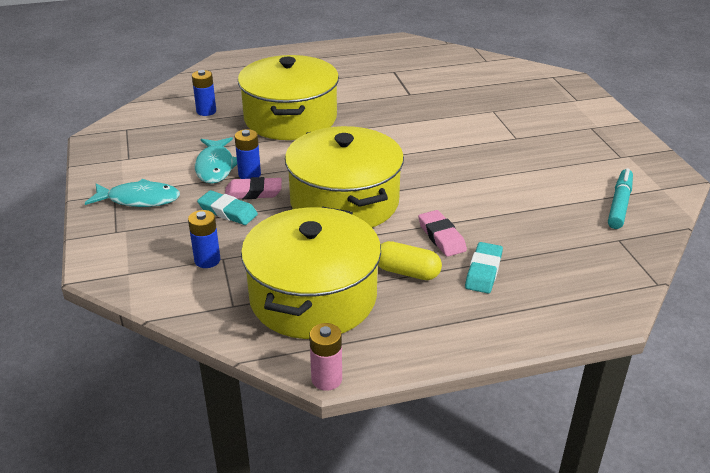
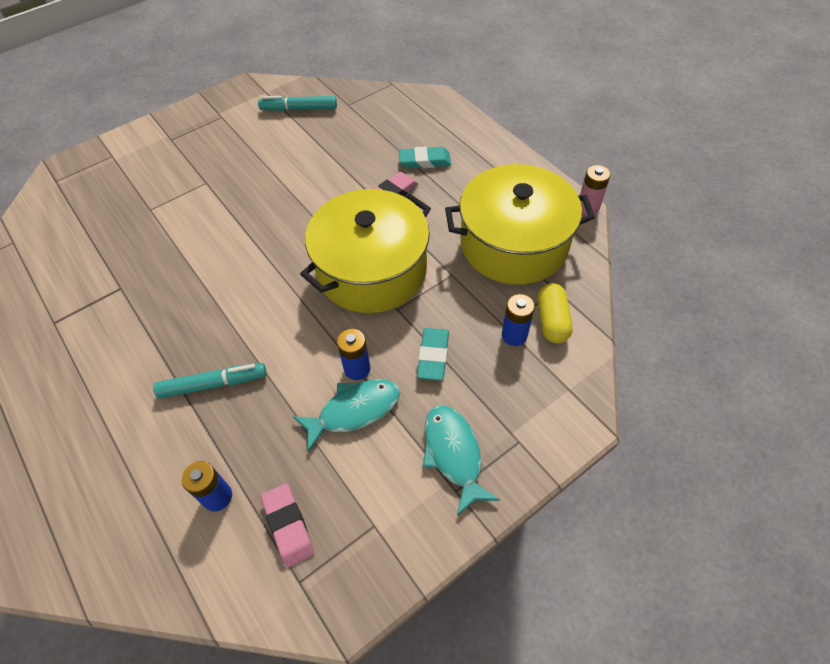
camera: 110 degrees left, 20 degrees up
(253, 192) = (389, 349): pink eraser -> pink eraser (288, 526)
(290, 118) = (213, 384): yellow pot -> turquoise marker
(407, 272) = (450, 200): yellow capsule -> yellow capsule (552, 321)

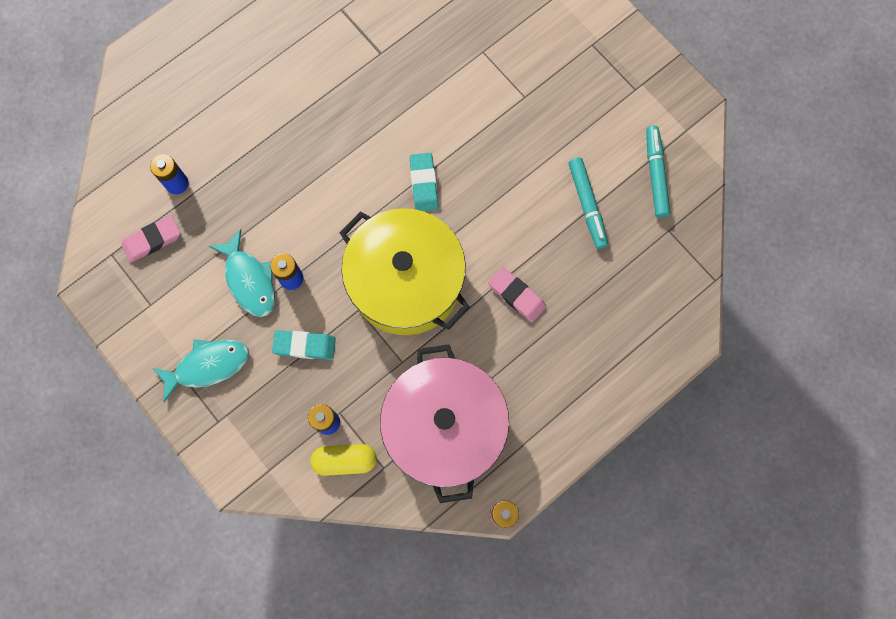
camera: 85 degrees right, 20 degrees up
(213, 384) = (277, 158): turquoise marker -> turquoise marker (587, 205)
(425, 161) = (570, 328): turquoise eraser -> turquoise eraser (424, 184)
(514, 244) = (444, 427): yellow pot -> pink pot

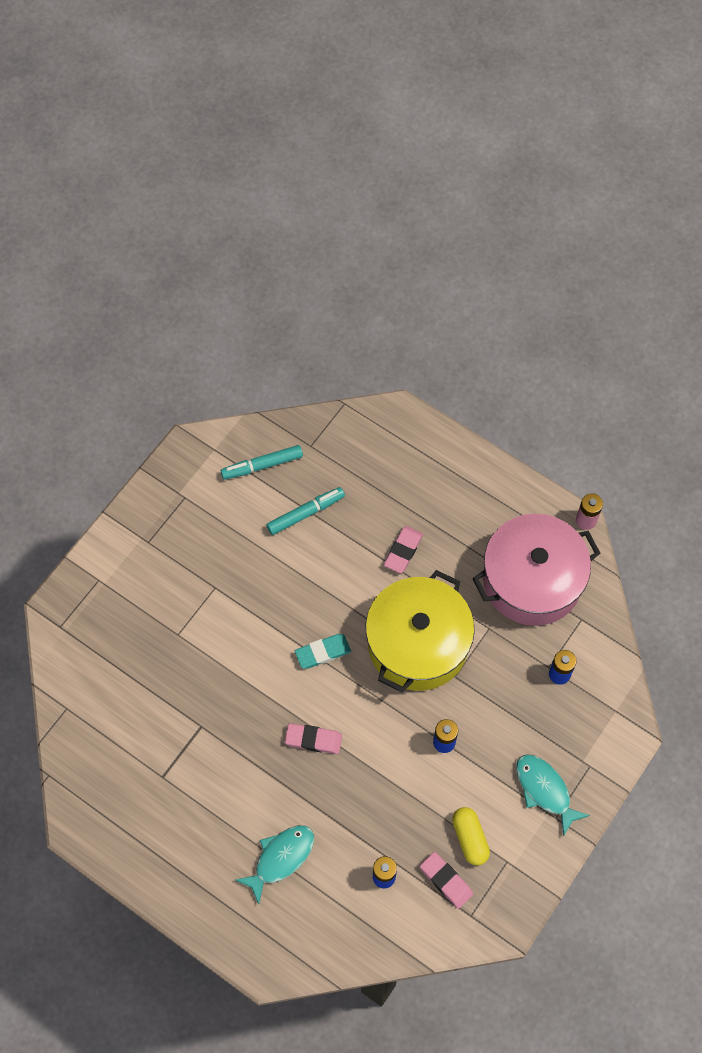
camera: 105 degrees left, 10 degrees down
(249, 280) = (457, 779): turquoise fish -> turquoise fish (281, 858)
(304, 346) = (500, 712): turquoise eraser -> none
(334, 152) = (313, 740): none -> pink eraser
(345, 460) = (586, 651): yellow capsule -> yellow capsule (470, 838)

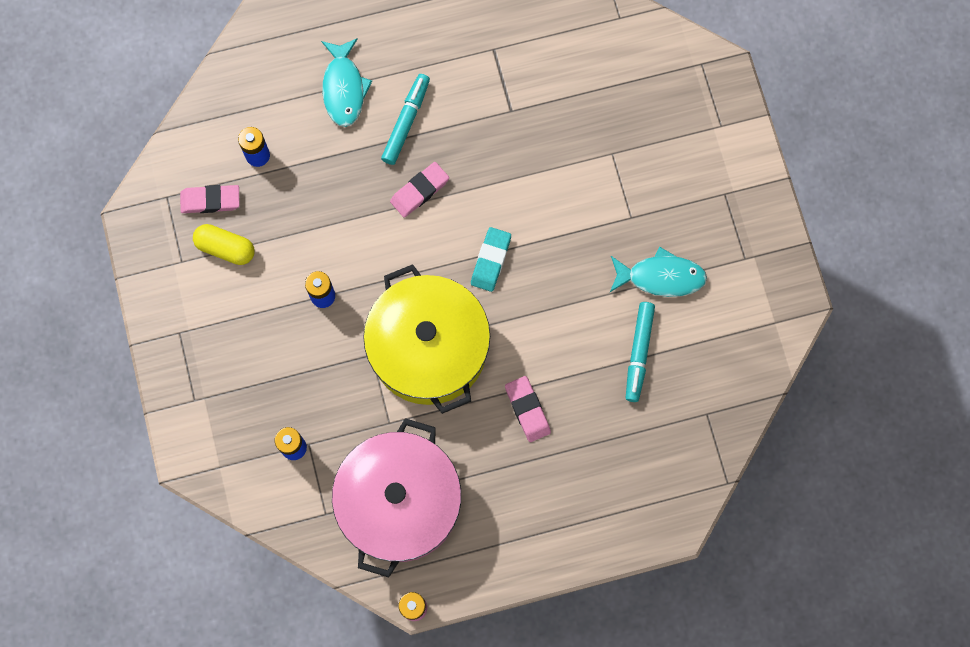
camera: 130 degrees right, 10 degrees up
(262, 465) = (721, 353): turquoise marker -> turquoise marker (406, 122)
(545, 790) = (208, 344): turquoise fish -> turquoise fish (661, 277)

